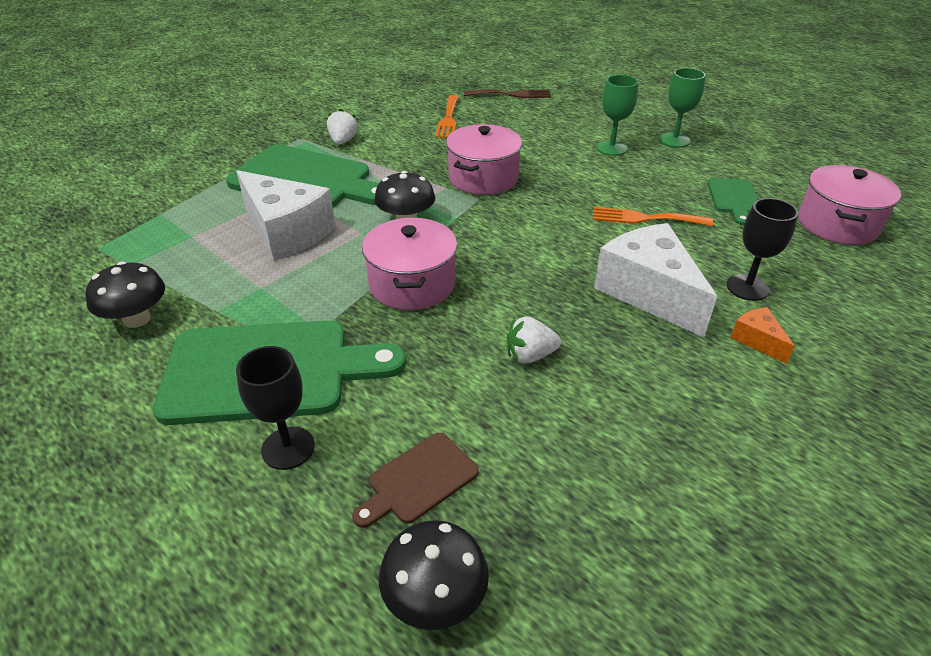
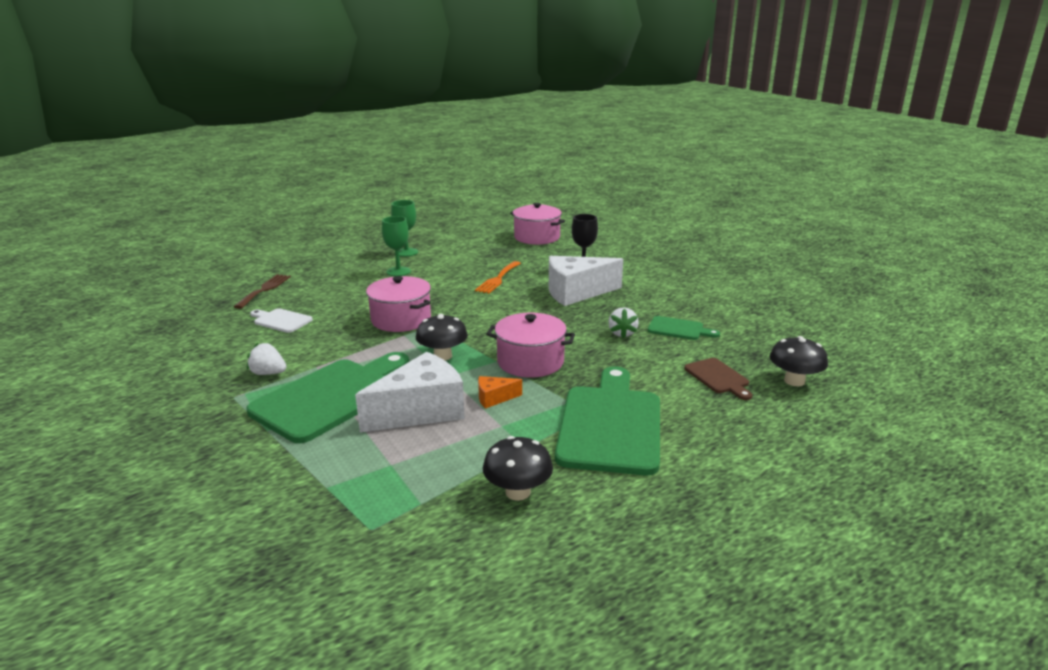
camera: 75 degrees left, 15 degrees down
(288, 448) = (688, 419): black goblet -> none
(448, 119) = (281, 320): orange fork -> white cutting board
(734, 198) = (493, 253): green cutting board -> green cutting board (678, 329)
(757, 340) = (628, 277): orange cheese -> orange cheese (494, 398)

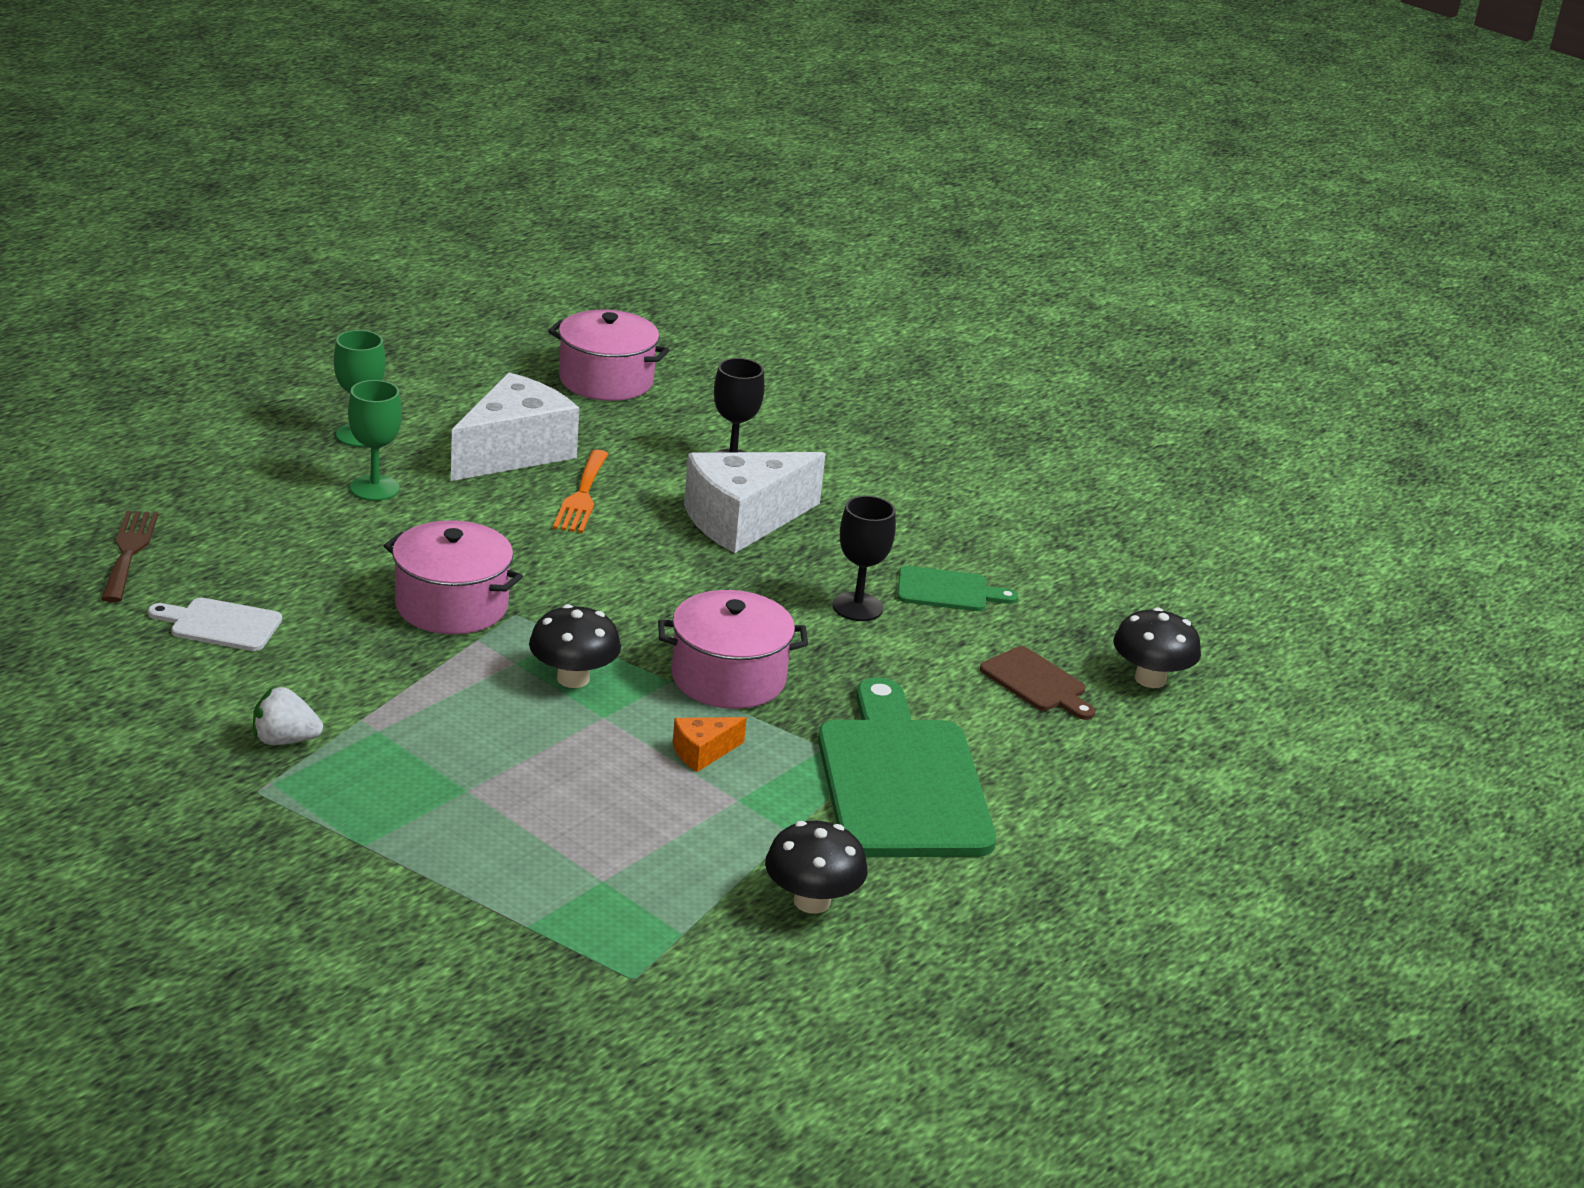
camera: 20 degrees left, 5 degrees up
(331, 397) = (430, 775): green cutting board -> none
(421, 411) = (596, 786): white cheese -> white cheese (514, 452)
(622, 333) = (857, 607): white strawberry -> black goblet

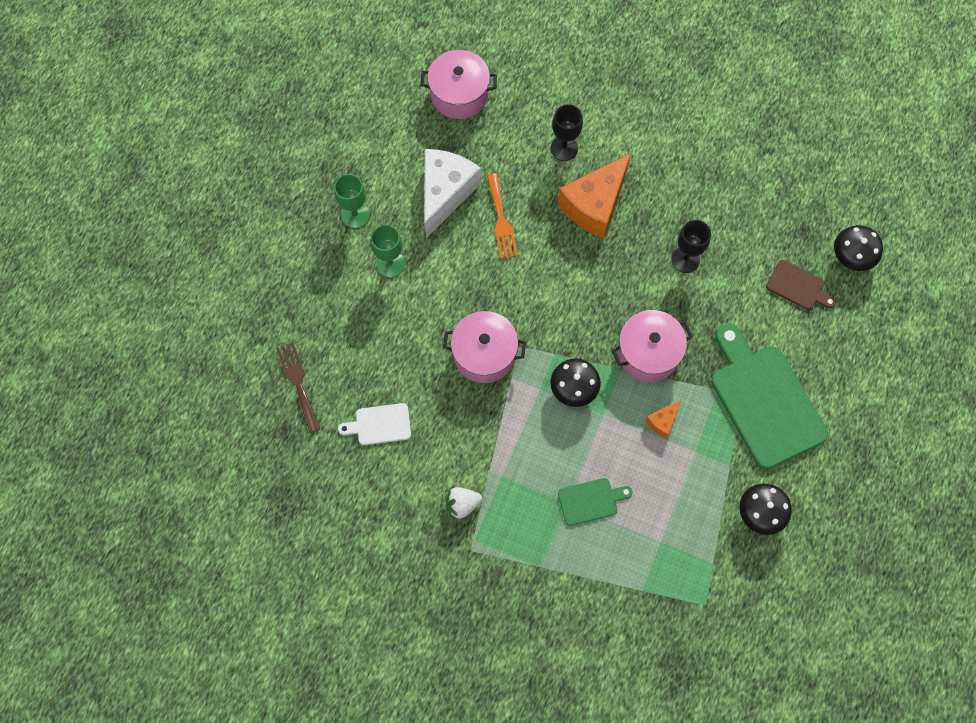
camera: 15 degrees left, 40 degrees up
(743, 521) = (594, 205): white cheese -> orange cheese
(947, 591) = (724, 223): green cutting board -> green cutting board (590, 501)

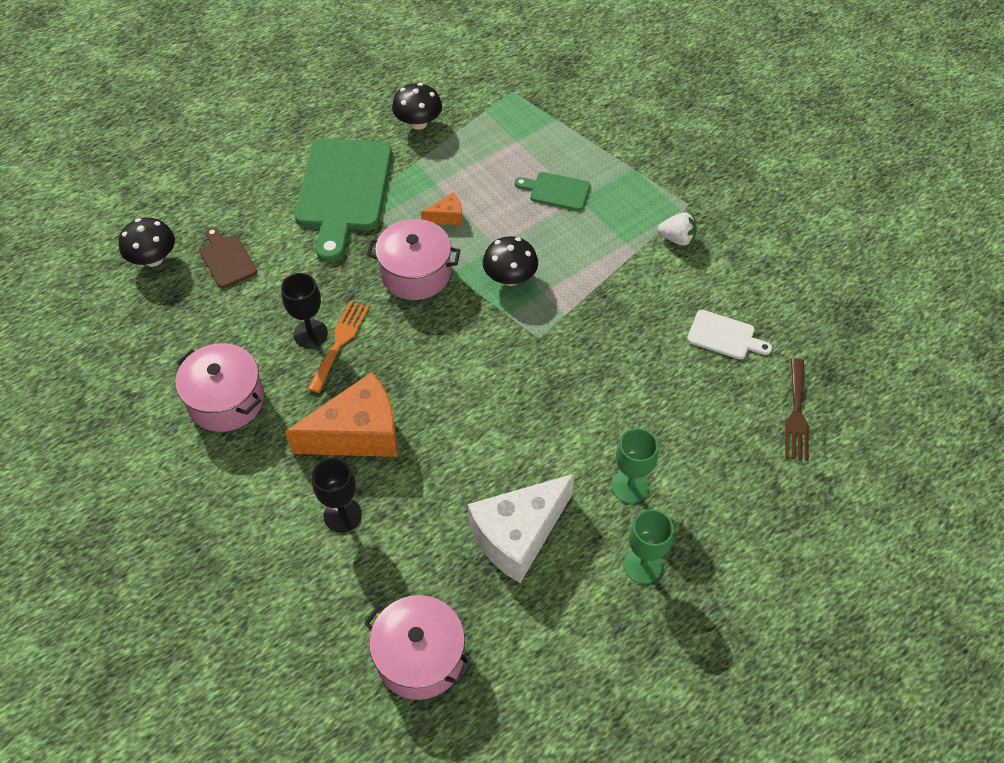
camera: 150 degrees left, 15 degrees down
(484, 354) = (579, 347): pink pot -> pink pot (226, 400)
(501, 220) = (473, 470): orange fork -> orange fork (339, 342)

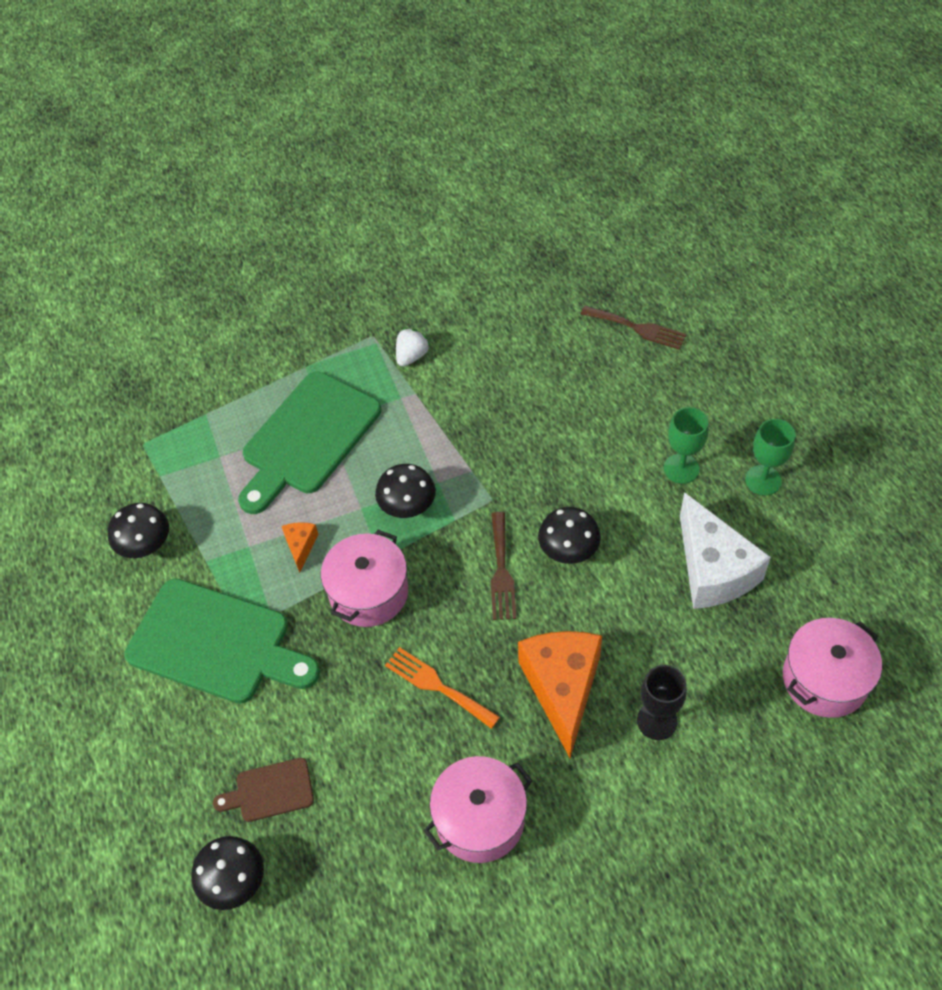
camera: 70 degrees left, 0 degrees up
(310, 334) = (415, 714): black goblet -> none
(464, 362) = (501, 571): none -> brown fork
(502, 409) = (568, 550): none -> black mushroom
(556, 191) = (308, 438): green cutting board -> green cutting board, size x2.11
(724, 336) = (539, 353): white cutting board -> none

